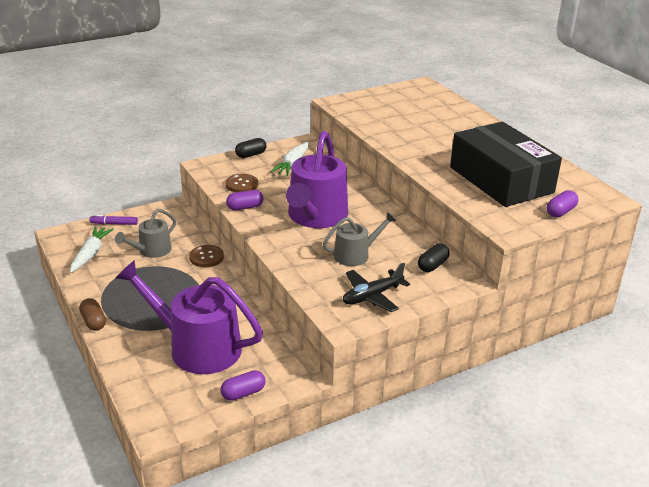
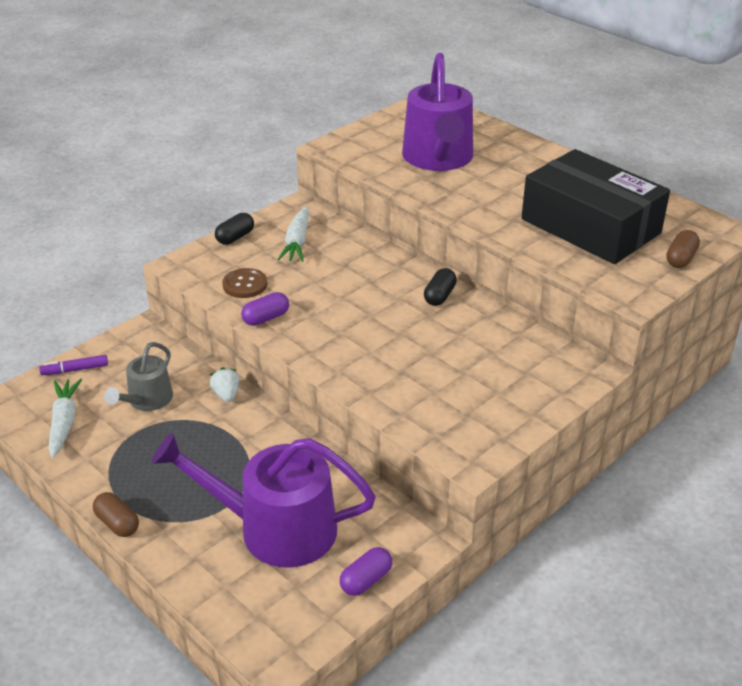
camera: 15 degrees left, 5 degrees up
(206, 257) = (226, 395): brown button -> white strawberry
(316, 216) = (364, 314): purple watering can -> purple watering can (438, 158)
(355, 255) = (440, 359): grey watering can -> none
(372, 296) = (489, 414): black plane -> none
(432, 265) = (541, 355): black capsule -> black capsule (439, 296)
(560, 212) = (680, 259): purple capsule -> brown capsule

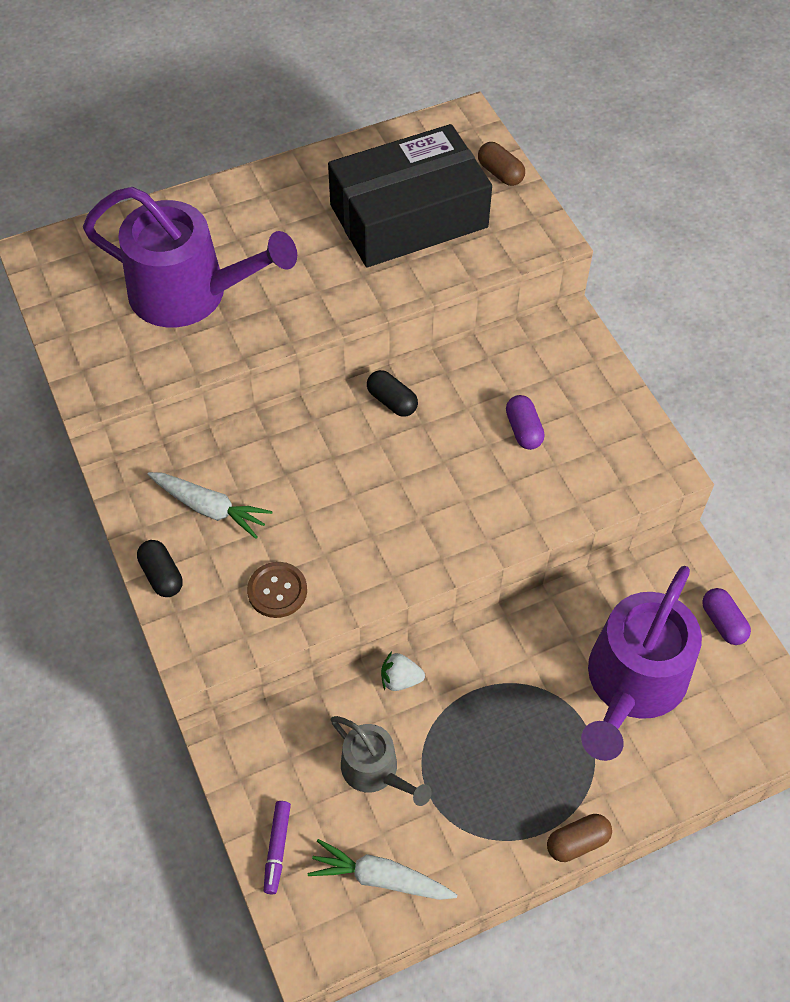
camera: 70 degrees left, 20 degrees up
(266, 318) = (358, 586): purple capsule -> purple capsule (523, 430)

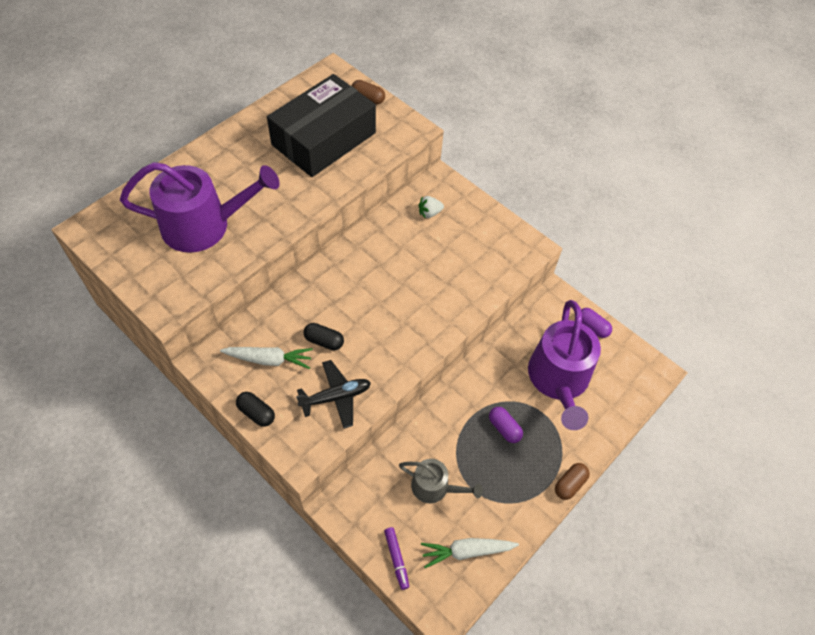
camera: 25 degrees left, 0 degrees up
(277, 591) = (336, 397): brown button -> black plane
(392, 401) = (355, 257): black capsule -> black capsule (324, 341)
(400, 679) = (425, 426): white strawberry -> white strawberry (429, 213)
(523, 430) = (441, 250): purple capsule -> purple capsule (504, 428)

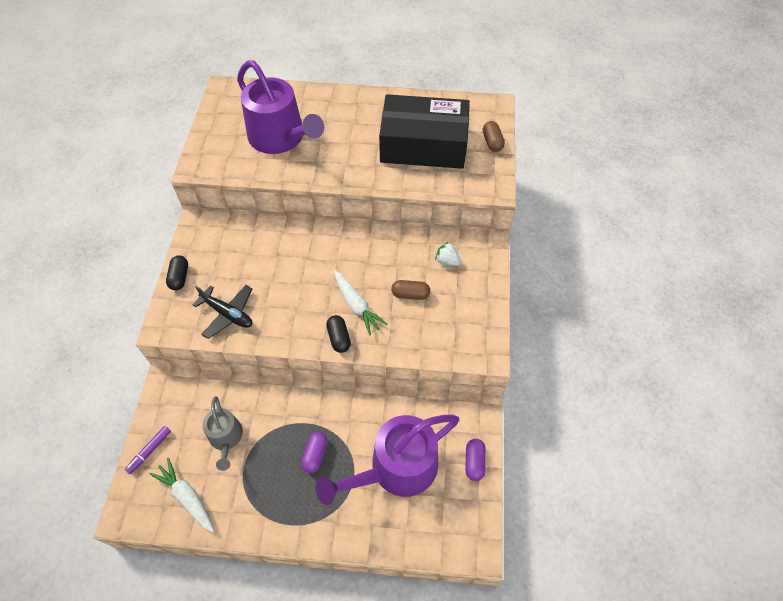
camera: 55 degrees right, 0 degrees up
(269, 359) = (227, 255): white carrot -> white carrot (356, 305)
(324, 341) = (268, 275): black capsule -> black capsule (339, 338)
(569, 484) = (301, 541): brown capsule -> brown capsule (410, 294)

